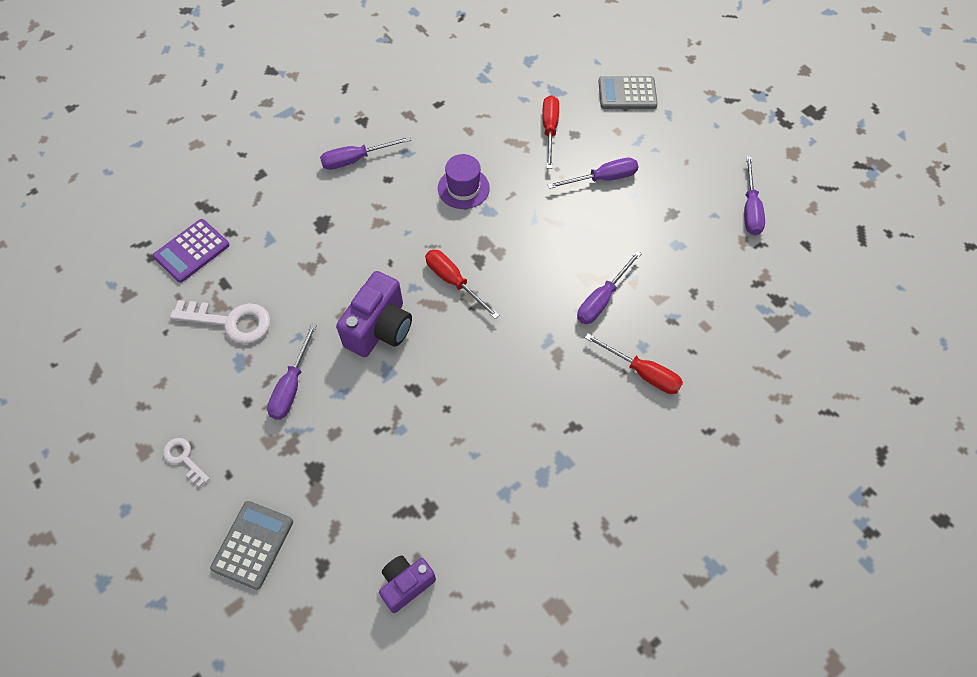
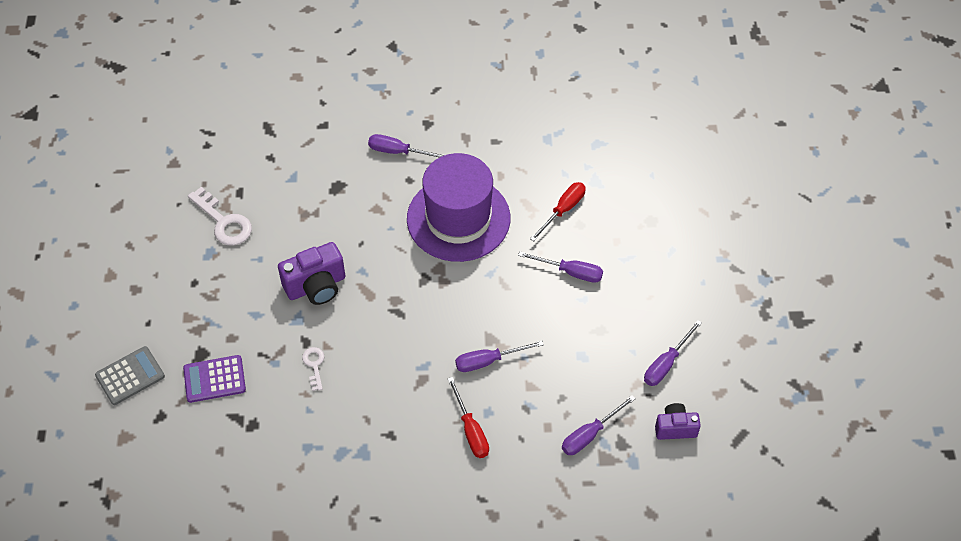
camera: 35 degrees right, 5 degrees down
(184, 459) = (129, 296): white key -> white key (314, 365)
(192, 251) = (236, 156): purple calculator -> purple calculator (214, 379)
(291, 386) = (229, 290): purple screwdriver -> purple screwdriver (589, 434)
(406, 584) = (200, 461): purple camera -> purple camera (675, 428)
(454, 282) = (393, 284): red screwdriver -> none
(463, 188) = (458, 218): purple hat -> purple hat, size x2.21
(627, 93) = (652, 215): grey calculator -> none

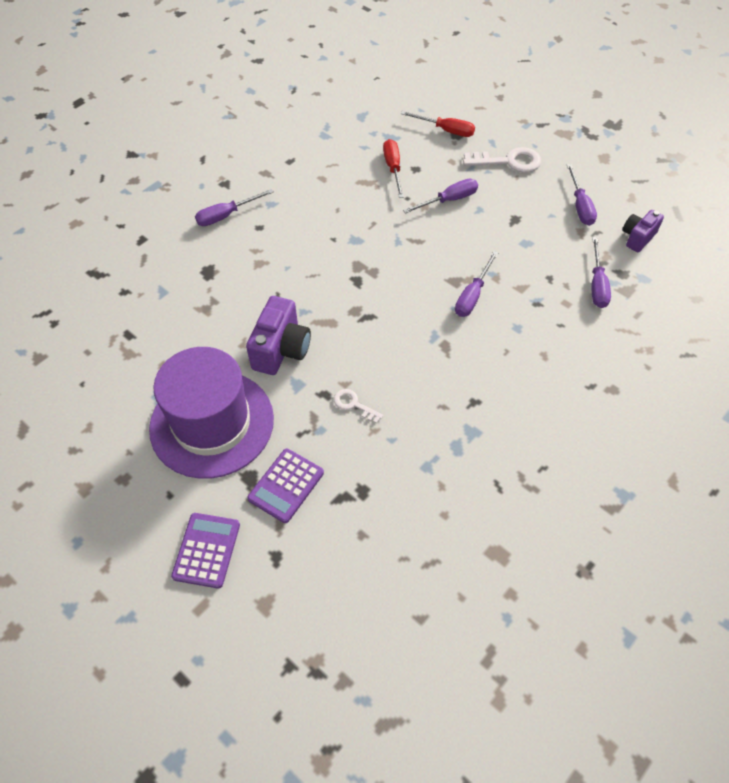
camera: 45 degrees left, 0 degrees up
(130, 376) = (206, 550): grey calculator -> purple calculator
(224, 222) = (142, 365): white key -> white key (508, 162)
(458, 218) = (329, 225): purple hat -> purple hat (212, 423)
(470, 430) = (522, 349): red screwdriver -> red screwdriver (446, 130)

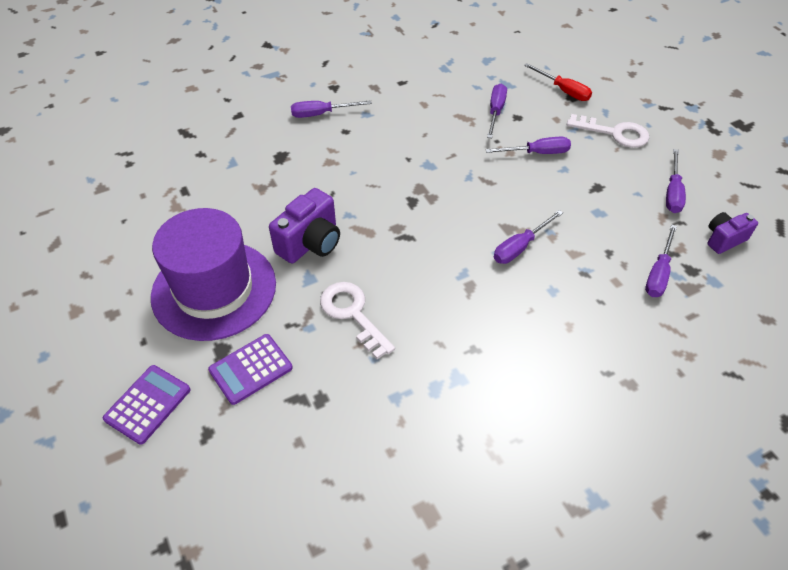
camera: 20 degrees right, 5 degrees down
(354, 405) = (353, 314): white key -> white key, size x1.80
(393, 168) = (495, 111): red screwdriver -> purple screwdriver

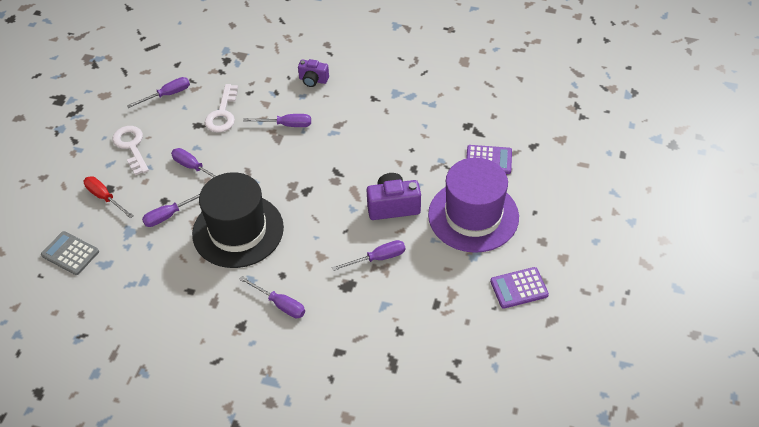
camera: 135 degrees left, 0 degrees up
(148, 404) = (553, 177): purple calculator -> purple calculator (519, 288)
(353, 314) = (412, 151): white key -> white key (222, 113)
(425, 135) = (238, 230): none -> black hat
(521, 50) = (70, 253): none -> grey calculator
(563, 91) = (105, 197): red screwdriver -> red screwdriver turned 45 degrees counterclockwise
(658, 273) = (243, 69): purple screwdriver -> purple screwdriver (378, 258)
(724, 239) = (187, 60): purple camera -> purple camera (313, 80)

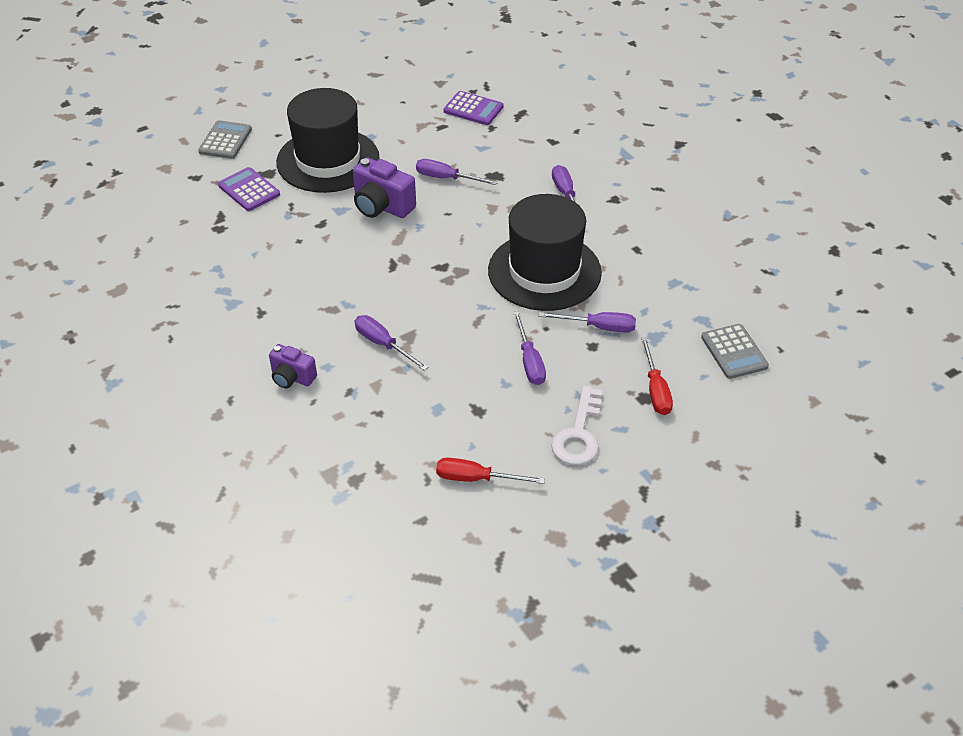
camera: 140 degrees left, 5 degrees down
(167, 95) = (476, 478): purple screwdriver -> red screwdriver
(222, 113) = (436, 405): white key -> none
(313, 80) = (292, 377): purple camera -> purple camera turned 150 degrees clockwise
(473, 216) = (328, 160): purple hat -> black hat
(519, 288) = (367, 101): purple calculator -> purple calculator (473, 109)
(558, 183) = (225, 140): none -> grey calculator

